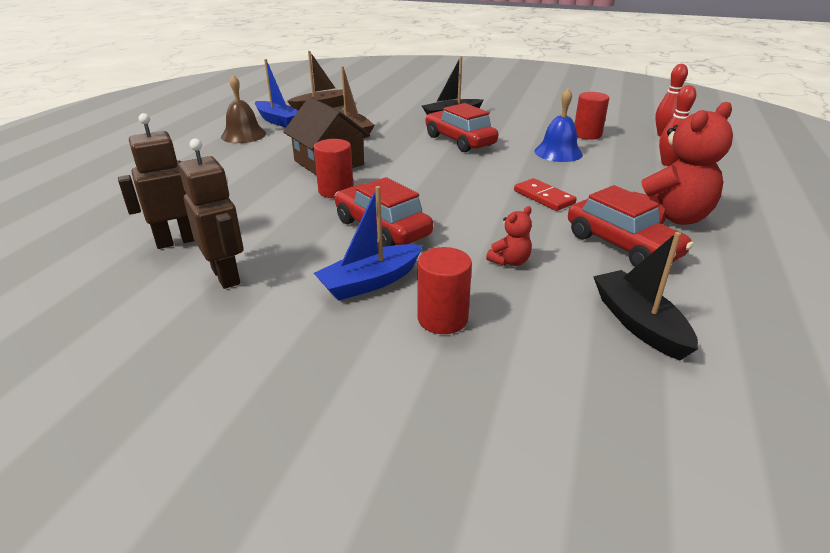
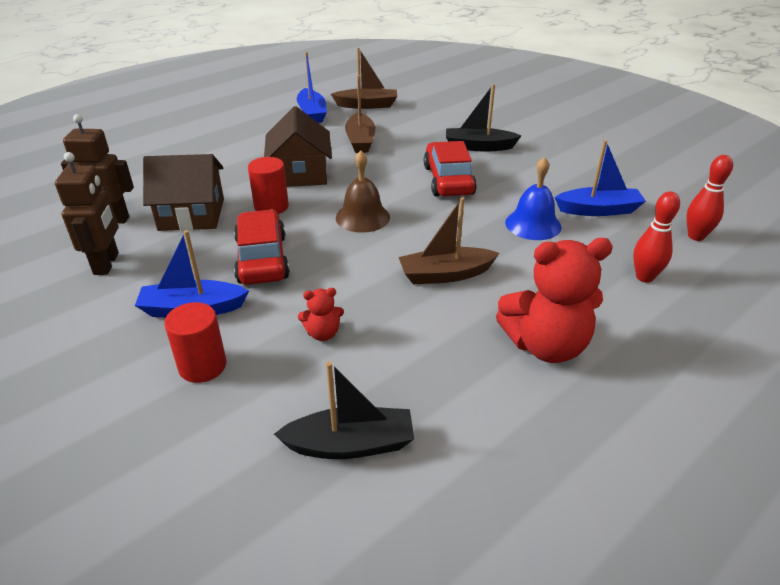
camera: 30 degrees right, 5 degrees up
(243, 135) = (267, 123): brown bell -> brown bell (362, 217)
(264, 215) = (191, 214): none -> brown house
(544, 197) = (445, 274): red domino -> brown boat
(587, 135) = (598, 210): red cylinder -> blue boat
(622, 245) = (449, 358): red car -> none
(638, 323) = (350, 444): black boat -> black boat turned 75 degrees clockwise

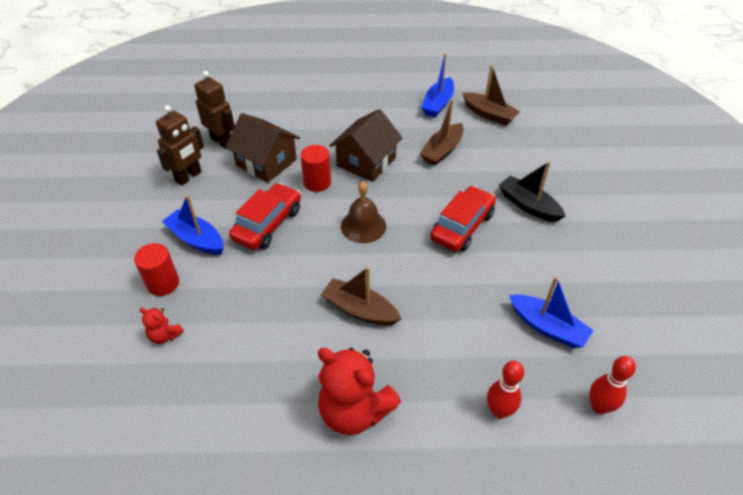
camera: 40 degrees right, 10 degrees up
(323, 333) = (240, 304): red teddy bear -> red teddy bear (165, 335)
(350, 444) = (175, 389): black boat -> none
(533, 224) = (475, 307): blue bell -> none

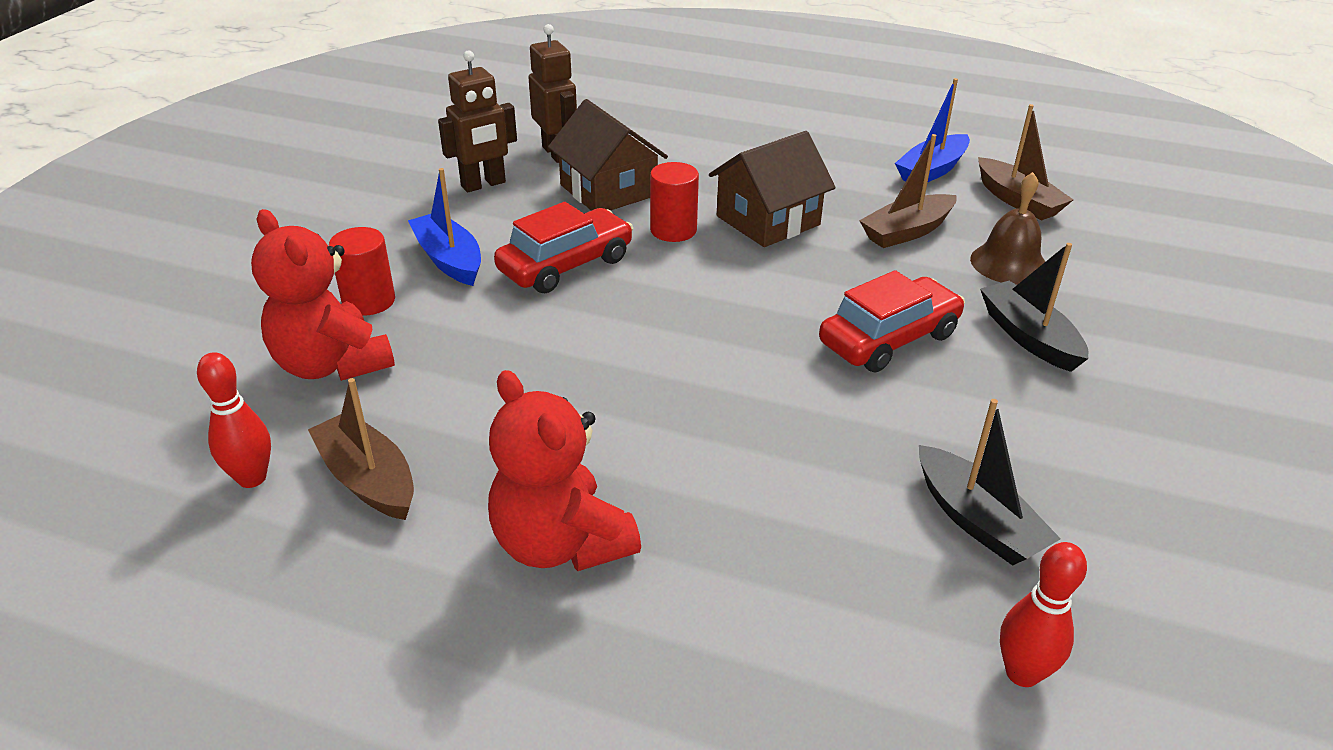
camera: 20 degrees right, 10 degrees down
(165, 335) = (332, 364): red teddy bear -> red teddy bear, size x2.17
(360, 310) = (648, 408): brown boat -> brown boat (368, 479)
(363, 226) = (717, 300): brown bell -> brown bell (1009, 263)
(499, 411) = (817, 620): red bowling pin -> red bowling pin (252, 478)
(547, 327) = (977, 521): blue boat -> black boat

